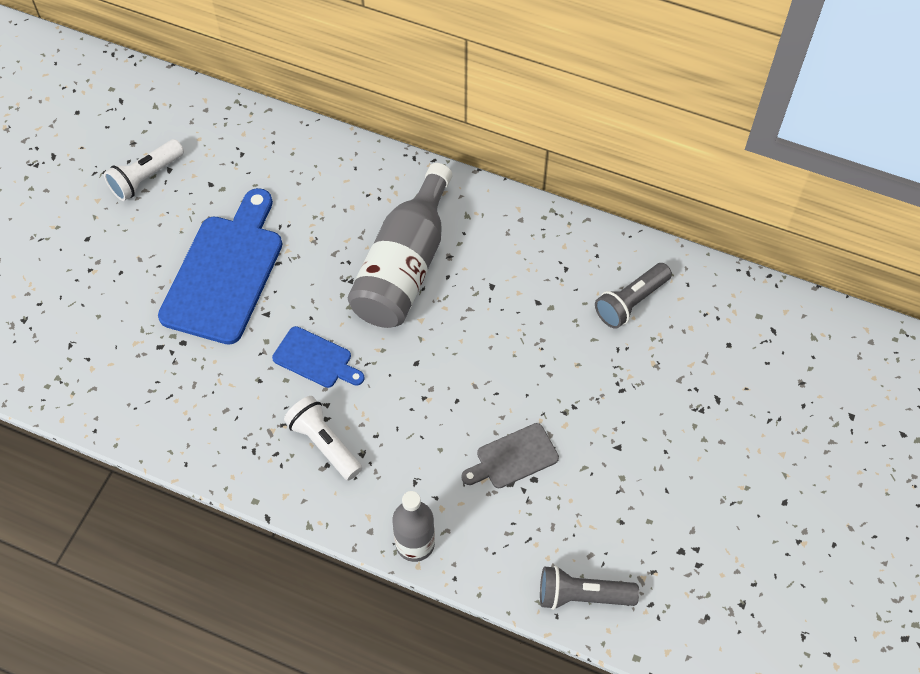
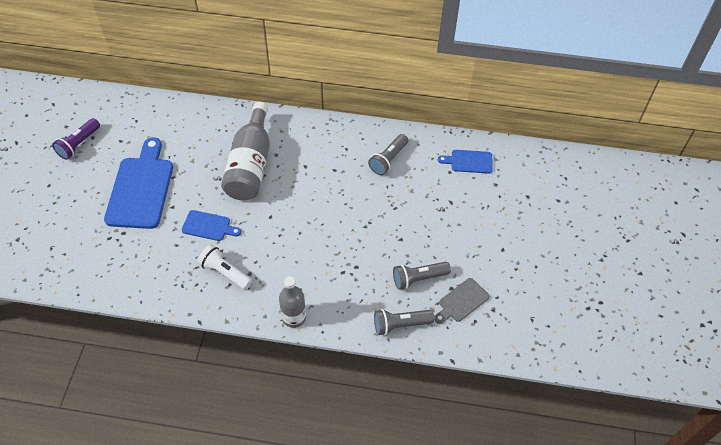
camera: 15 degrees left, 5 degrees down
(146, 178) = (78, 144): white flashlight -> purple flashlight
(513, 458) = (341, 257): grey cutting board -> grey cutting board (462, 301)
(631, 522) = (418, 278): none -> grey flashlight
(766, 333) = (469, 161): none -> blue cutting board

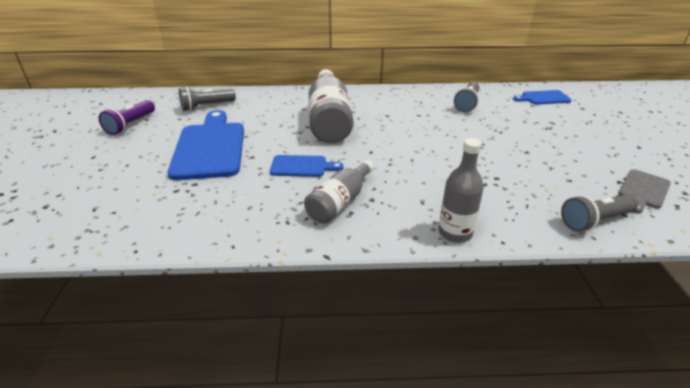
camera: 10 degrees left, 20 degrees down
(225, 272) = (340, 202): white flashlight -> grey bottle
(418, 278) = (575, 178): grey flashlight -> grey flashlight (206, 106)

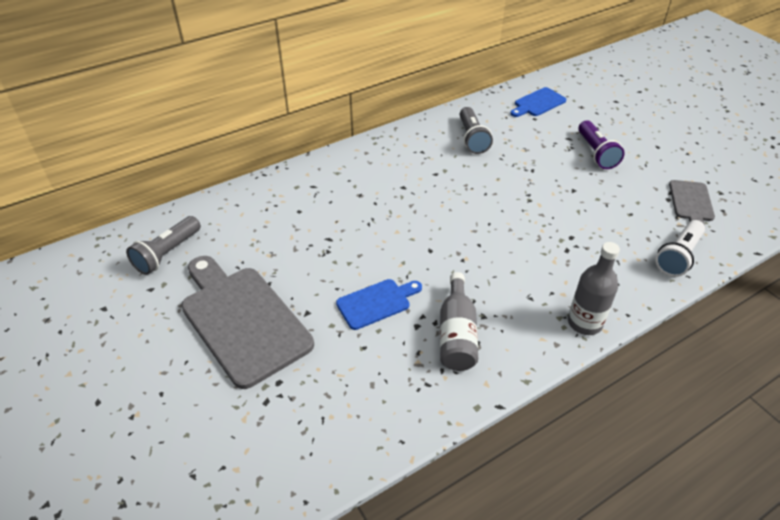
camera: 30 degrees left, 10 degrees up
(130, 125) = (91, 327): purple flashlight -> purple flashlight (596, 153)
(210, 147) = (242, 320): blue cutting board -> grey cutting board
(329, 120) = (345, 218): grey bottle -> none
(594, 221) = (678, 256): grey flashlight -> white flashlight

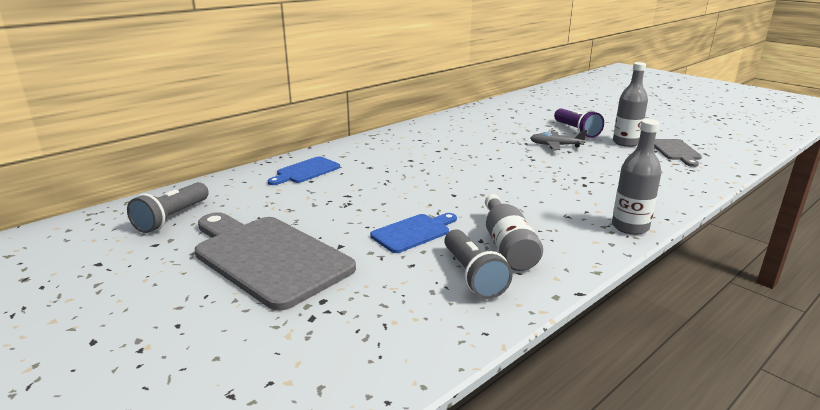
camera: 10 degrees left, 20 degrees down
(472, 138) = (462, 130): grey flashlight -> grey flashlight (472, 276)
(538, 103) = (511, 109): blue cutting board -> blue cutting board (306, 171)
(563, 178) = (556, 145): none -> grey plane
(642, 181) = (626, 143): none -> grey bottle
(678, 256) = (687, 180): white flashlight -> none

